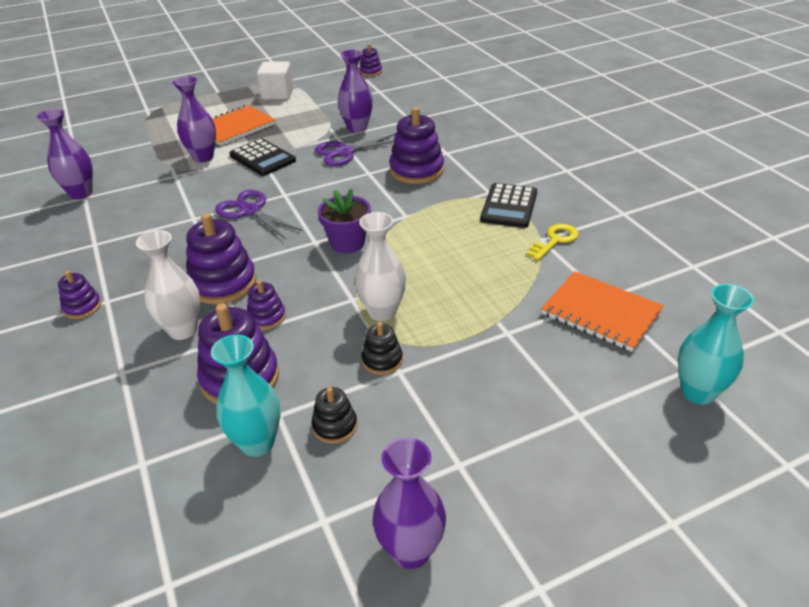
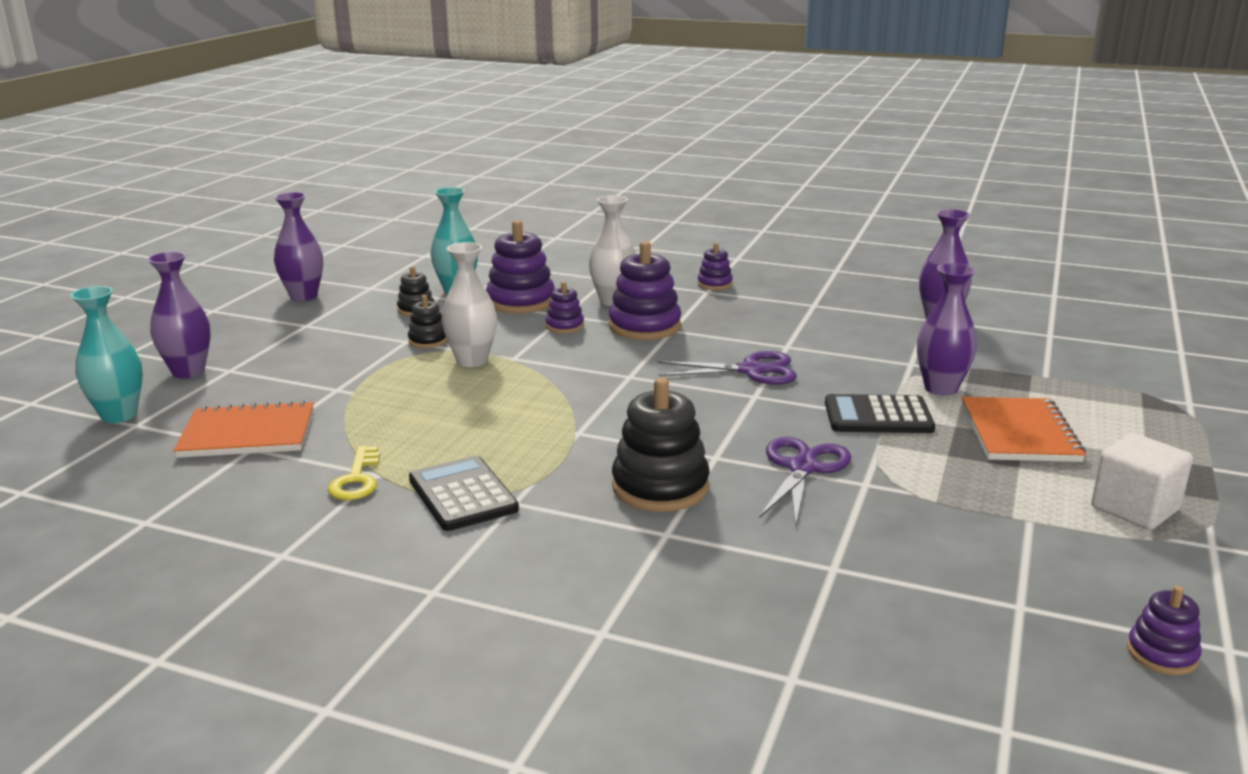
camera: 135 degrees right, 15 degrees down
(347, 243) = (595, 387): purple flower pot -> none
(357, 128) = (873, 510): purple vase -> purple vase (188, 372)
(416, 170) = (660, 487): purple stacking toy -> black stacking toy

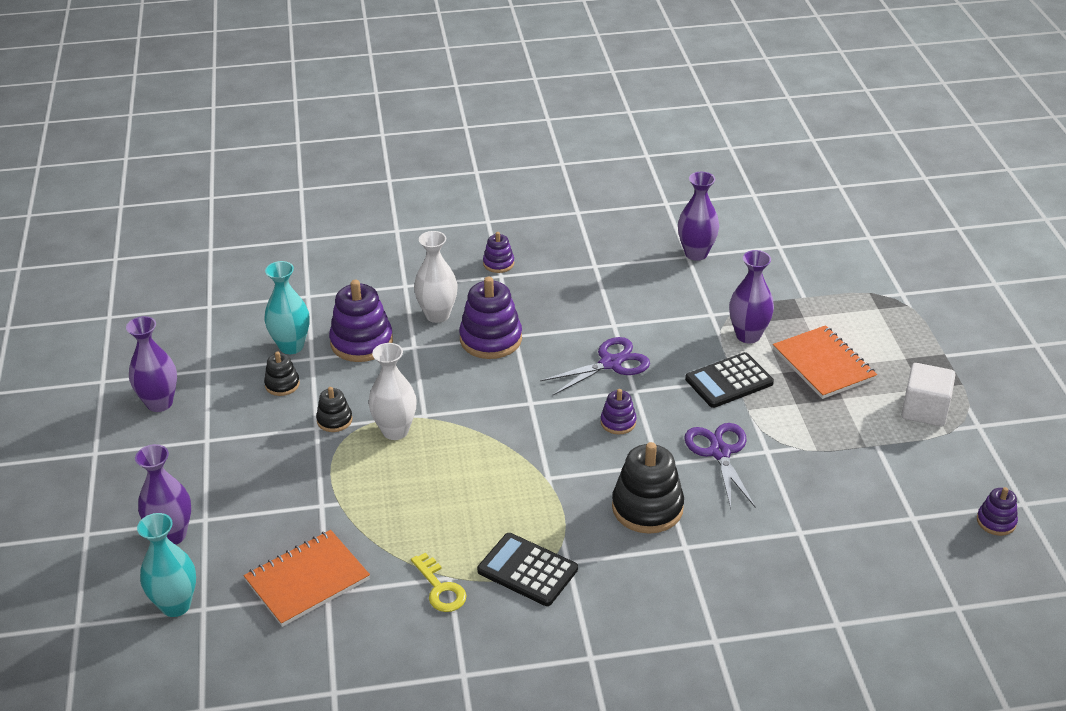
camera: 30 degrees left, 15 degrees up
(565, 326) = (428, 361): purple stacking toy -> purple stacking toy (618, 422)

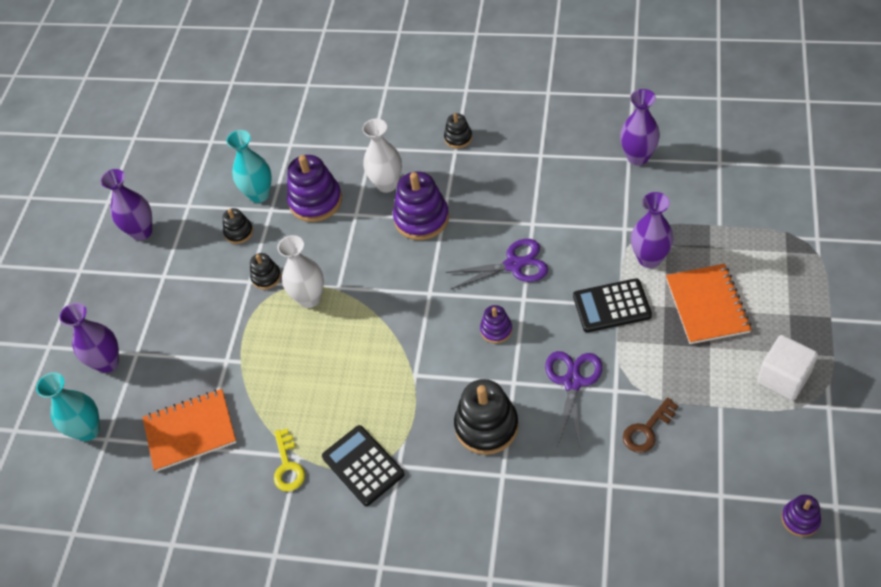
camera: 25 degrees right, 15 degrees up
(498, 263) = (458, 138): purple stacking toy -> black stacking toy
(814, 478) = (647, 430): none -> brown key

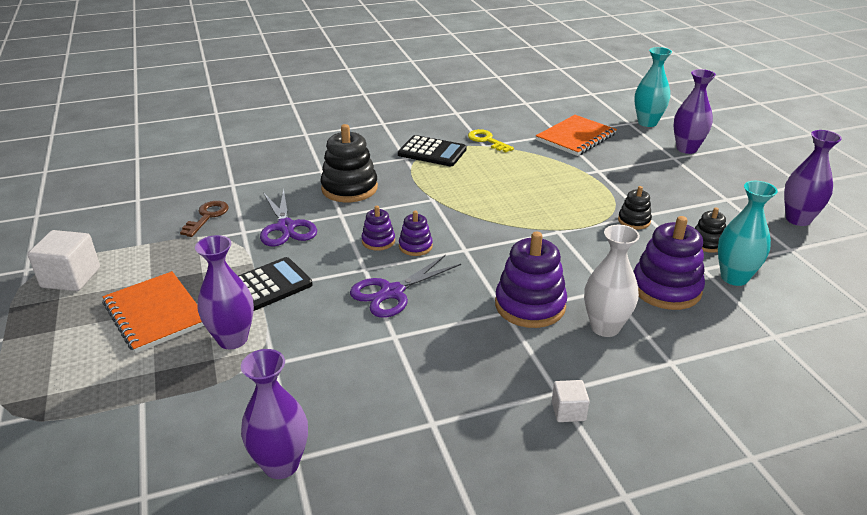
camera: 145 degrees right, 20 degrees down
(309, 298) = (575, 218): white vase -> none
(458, 138) = (568, 411): black stacking toy -> white cube
(800, 519) = (70, 202): purple stacking toy -> purple stacking toy (415, 246)

